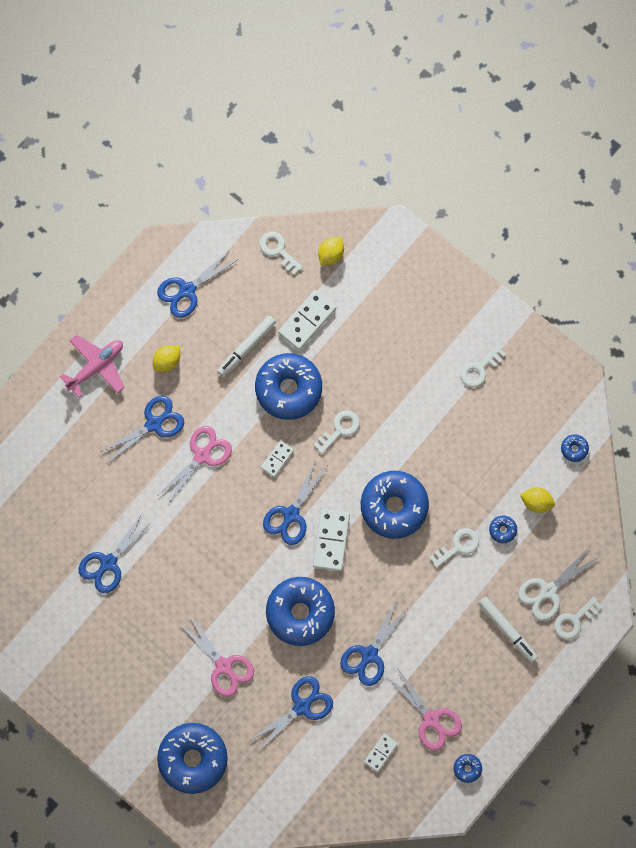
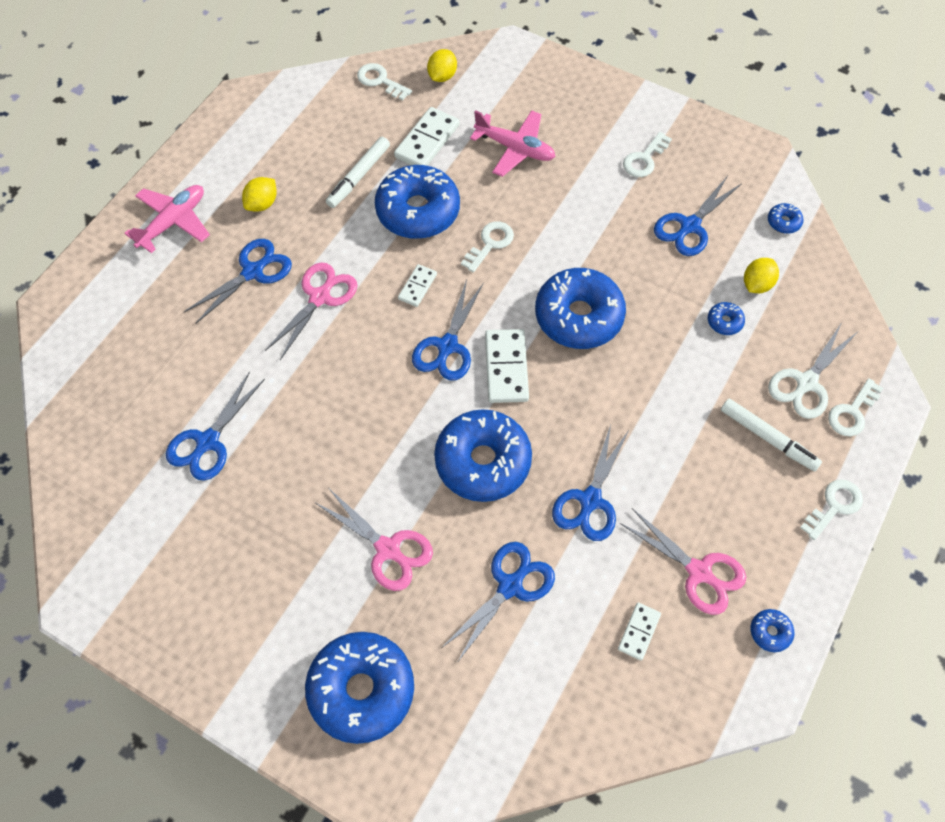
camera: 10 degrees left, 15 degrees down
(187, 290) = (278, 132): blue scissors -> blue scissors (689, 226)
(377, 340) = (515, 149): none -> pink plane
(458, 546) = (673, 349): white key -> white key (834, 506)
(536, 502) = (757, 284): yellow lemon -> yellow lemon turned 60 degrees counterclockwise

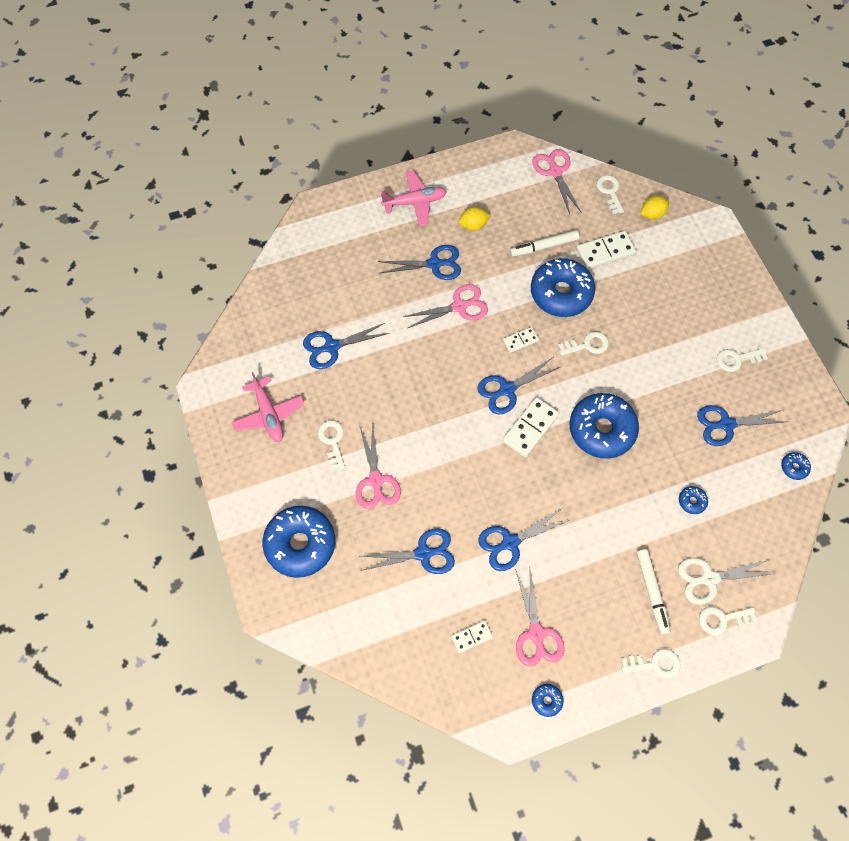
camera: 40 degrees right, 5 degrees up
(299, 545) = (332, 441): none -> white key
(305, 96) = (555, 172): none -> pink scissors
(483, 462) = (469, 472): blue donut -> none
(515, 149) = (657, 294): pink plane -> pink plane (269, 414)
(757, 284) = (736, 494): yellow lemon -> none

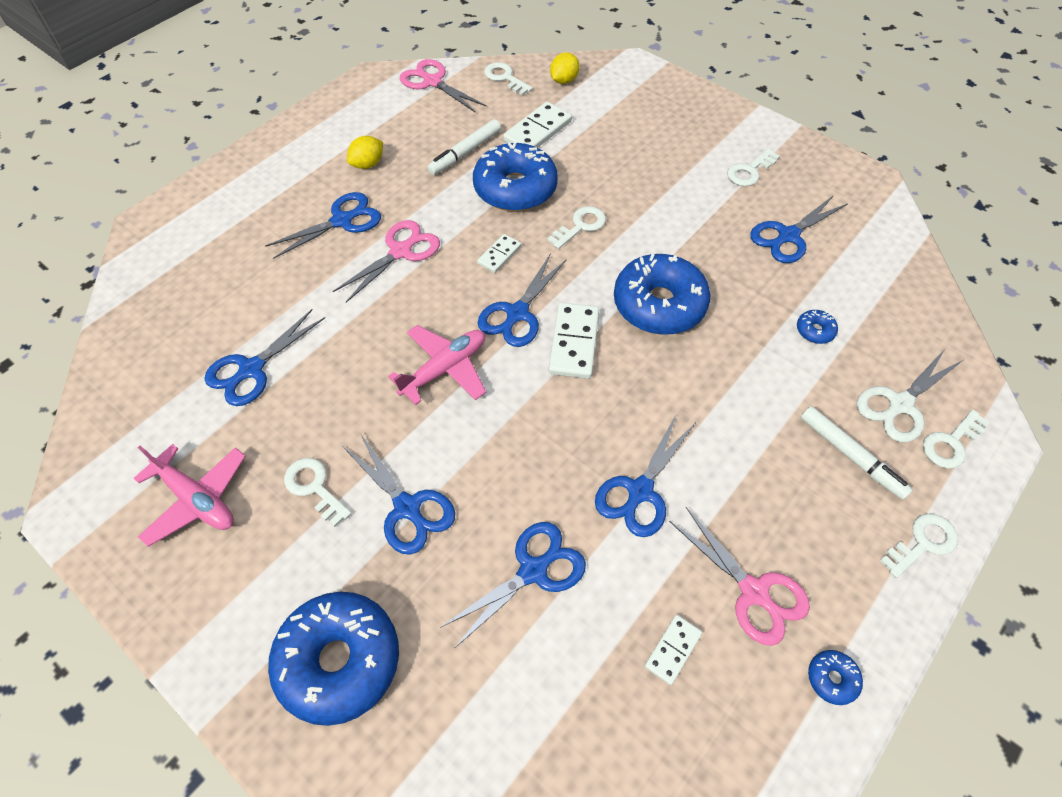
camera: 30 degrees left, 10 degrees down
(376, 480) = (407, 508): pink scissors -> blue scissors
(415, 202) = (280, 169): pink plane -> pink plane (444, 369)
(794, 467) = (888, 245): blue donut -> none

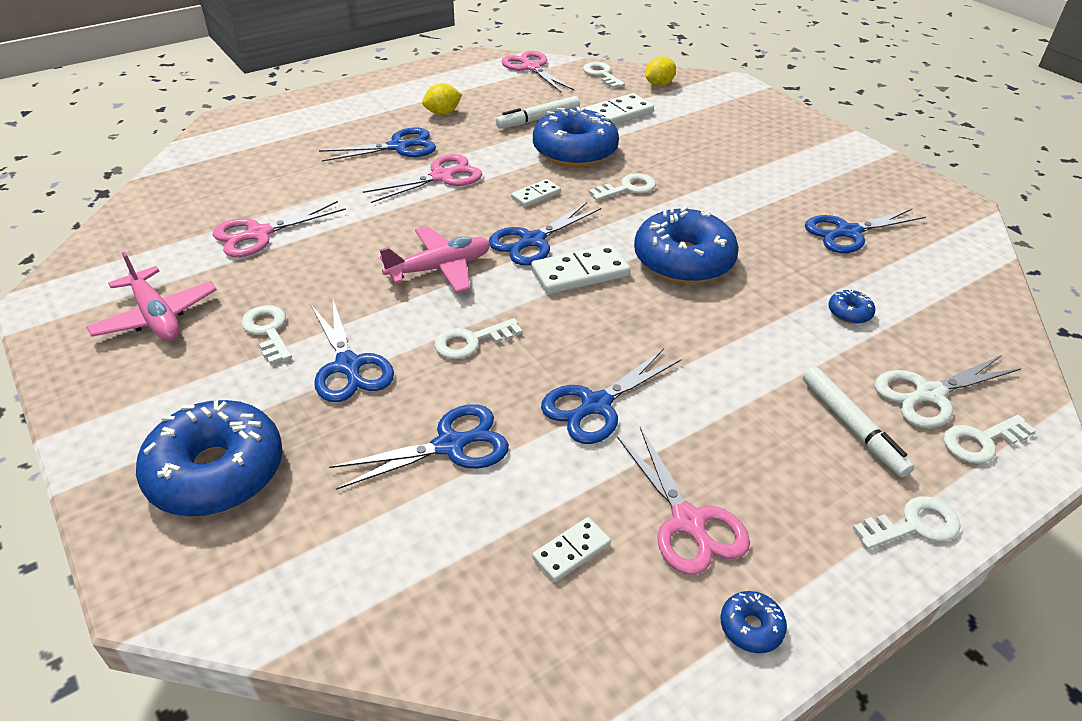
camera: 15 degrees right, 15 degrees down
(251, 369) = (259, 234): blue scissors -> pink scissors
(574, 343) = (580, 273): white domino -> white domino turned 45 degrees clockwise
(749, 171) = (825, 177): white key -> white key (471, 341)

